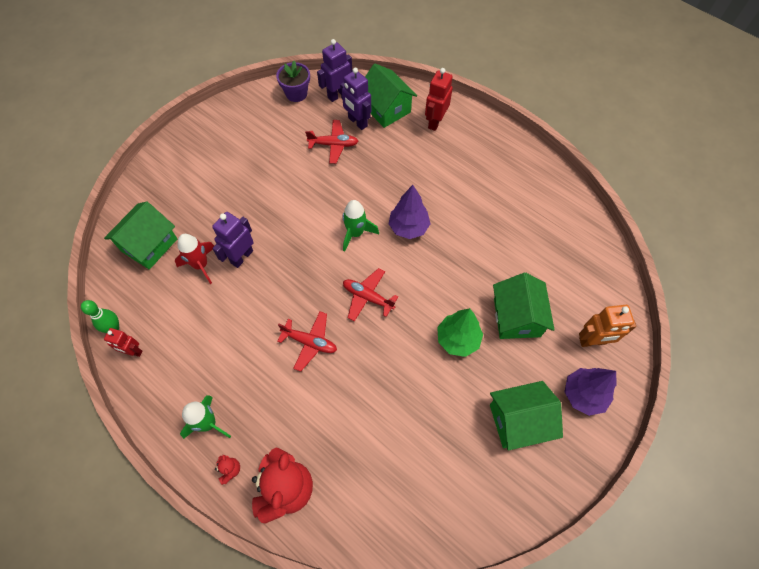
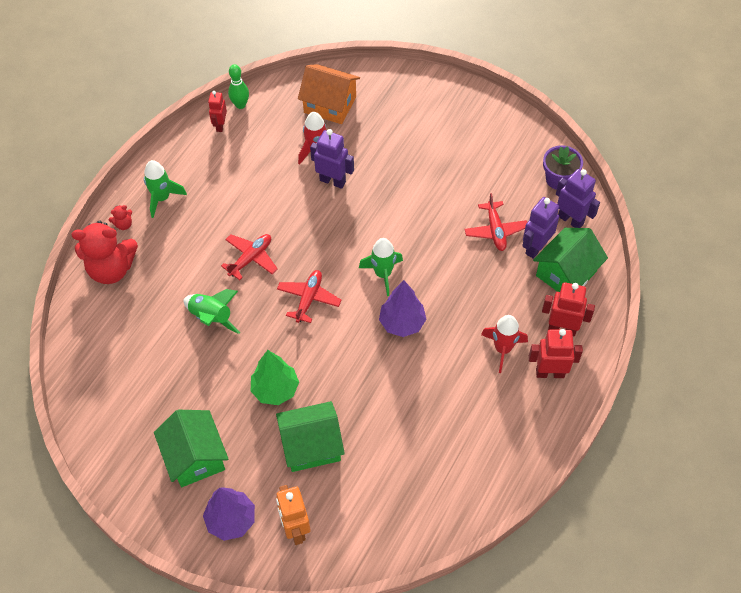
camera: 80 degrees right, 5 degrees down
(149, 245) = (330, 105): green house -> orange house
(310, 342) = (251, 258): red plane -> red plane turned 150 degrees counterclockwise
(369, 388) = (212, 317): none -> green rocket
(446, 163) = (502, 349): none -> red rocket
(472, 138) = (550, 373): none -> red robot

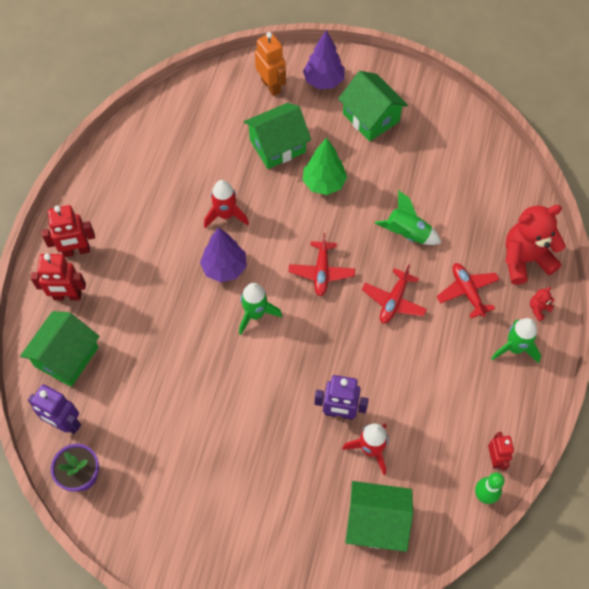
camera: 165 degrees right, 5 degrees up
(330, 105) = (376, 522): orange house -> green house
(495, 230) = (147, 391): red plane -> red plane (467, 292)
(502, 349) = (123, 263): red rocket -> red rocket (226, 215)
(535, 247) = (101, 380): purple robot -> none

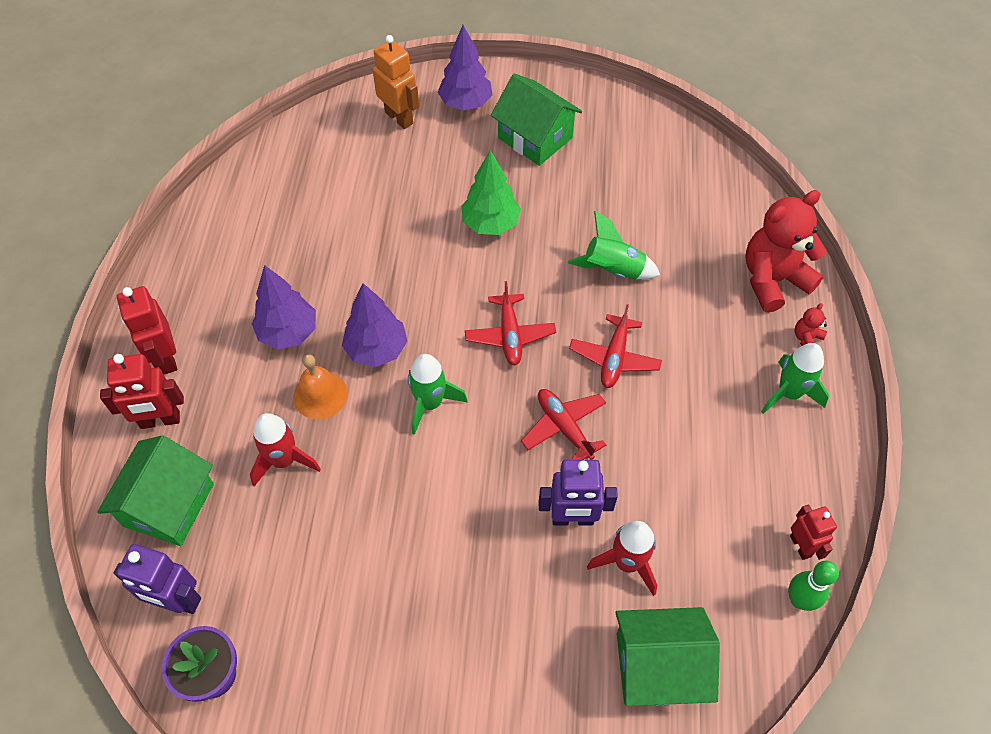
camera: 10 degrees left, 5 degrees down
(76, 251) = (166, 358): red robot -> red robot turned 90 degrees clockwise
(164, 245) = (288, 332): none -> purple tree
(180, 295) = (320, 395): none -> orange bell
(226, 215) = (367, 281): red rocket -> red rocket (284, 460)
(277, 146) = (421, 187): green house -> none
(467, 292) = (708, 331): red plane -> red plane (564, 427)

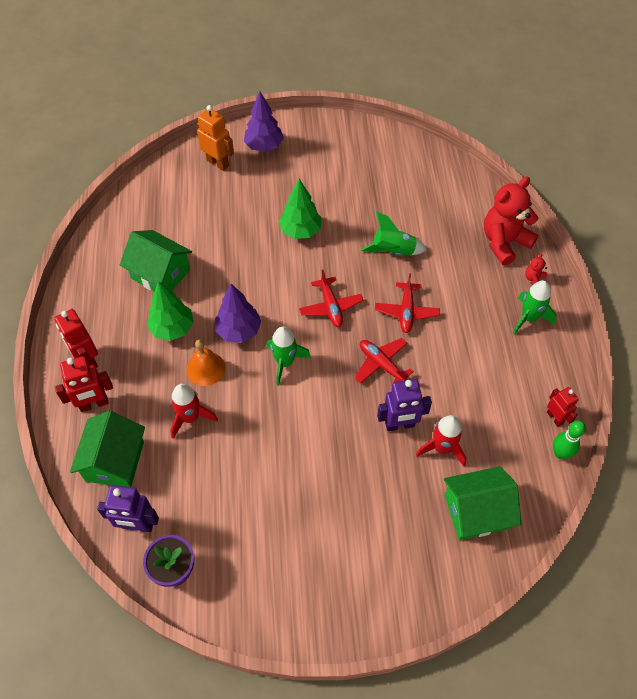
camera: 10 degrees left, 0 degrees up
(288, 332) = (172, 328): purple tree -> green tree
(535, 138) = (319, 165): green house -> green house (160, 274)

